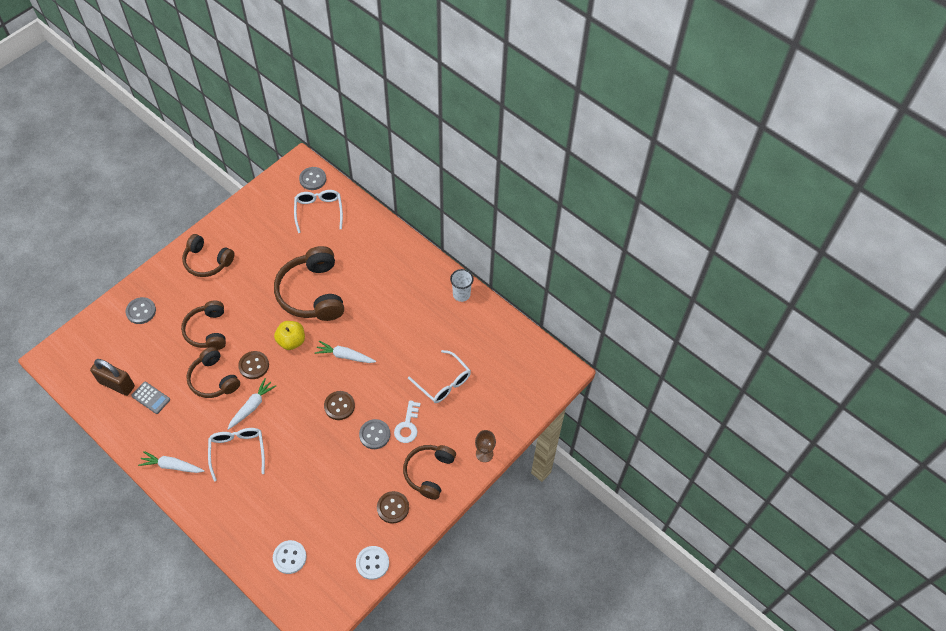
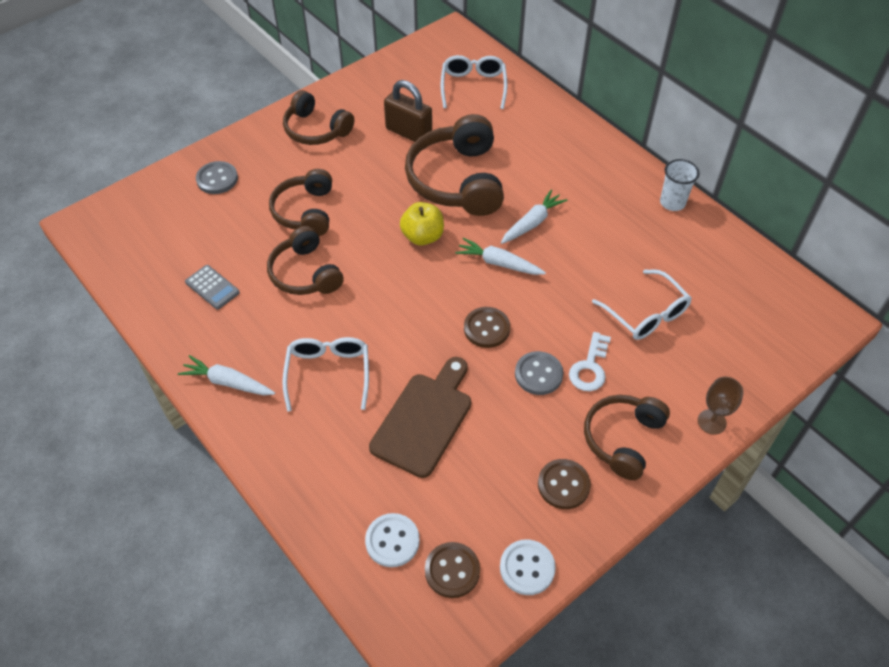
camera: 10 degrees right, 5 degrees down
(117, 384) = (167, 265): brown padlock -> brown padlock (408, 133)
(252, 406) = (357, 315): white carrot -> white carrot (532, 223)
(254, 365) = (365, 262): brown button -> brown button (452, 570)
(303, 475) = (424, 419): none -> brown cutting board
(313, 179) = (468, 51): grey button -> none

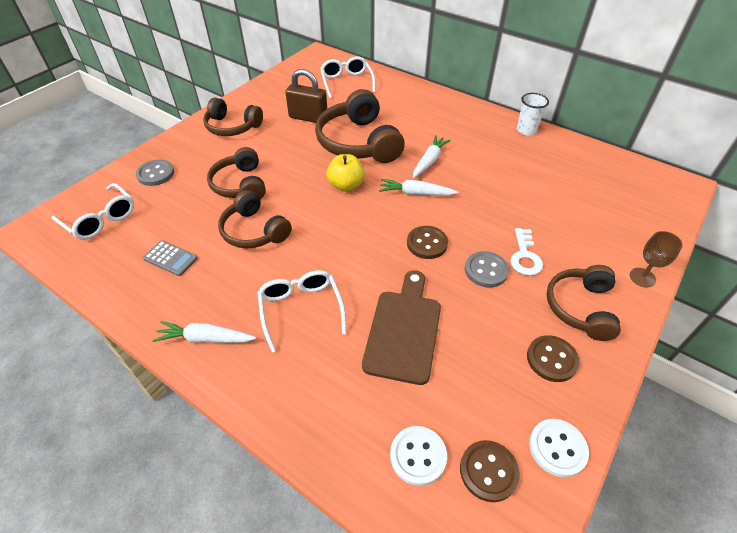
camera: 15 degrees left, 5 degrees down
(646, 314) = (547, 208): white glasses -> white glasses (101, 219)

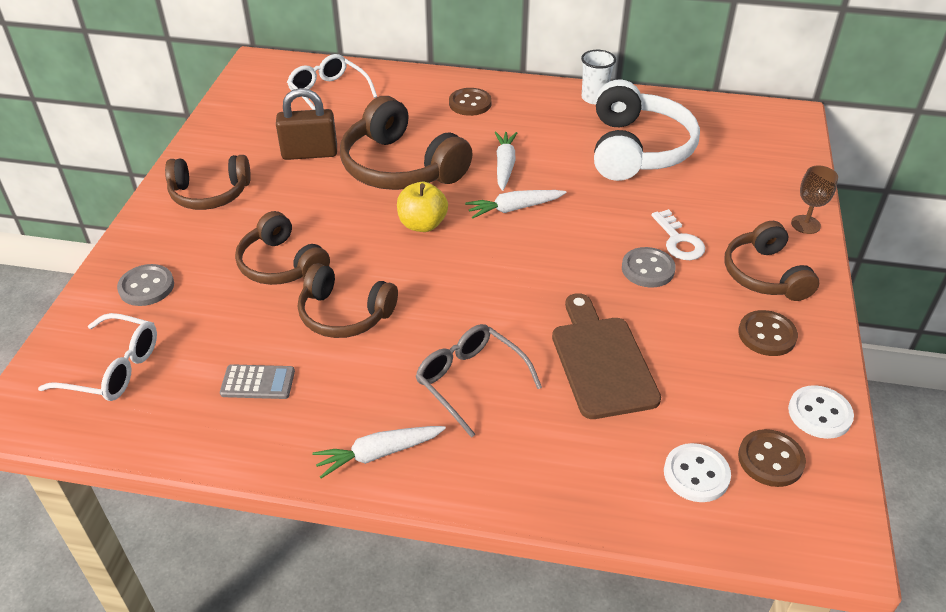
camera: 25 degrees left, 5 degrees down
(301, 309) = (470, 381): white glasses -> grey glasses
(427, 243) = (565, 261): brown button -> brown button (470, 103)
(535, 176) = (636, 149): none -> white headphones

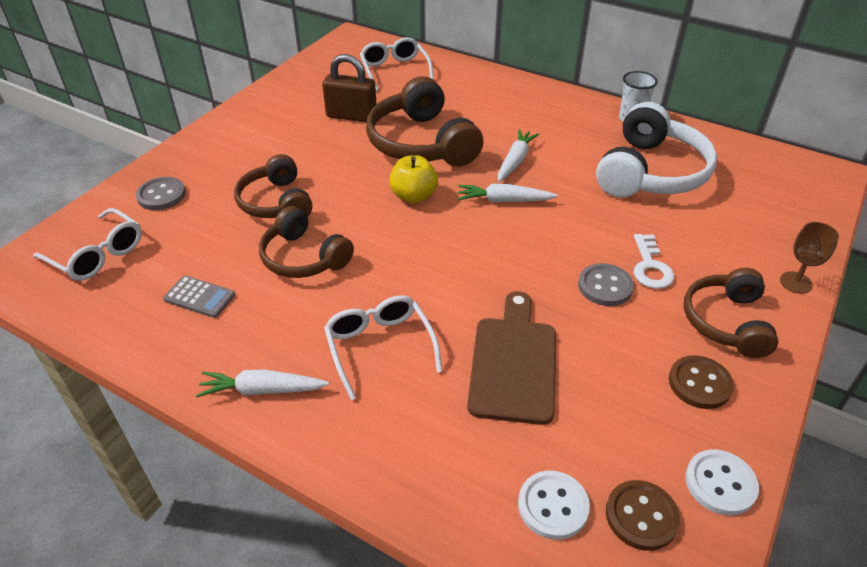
camera: 20 degrees right, 0 degrees up
(210, 193) = (253, 132): brown headphones -> none
(470, 103) = (512, 101): brown button -> none
(470, 381) = (379, 347): grey glasses -> white glasses

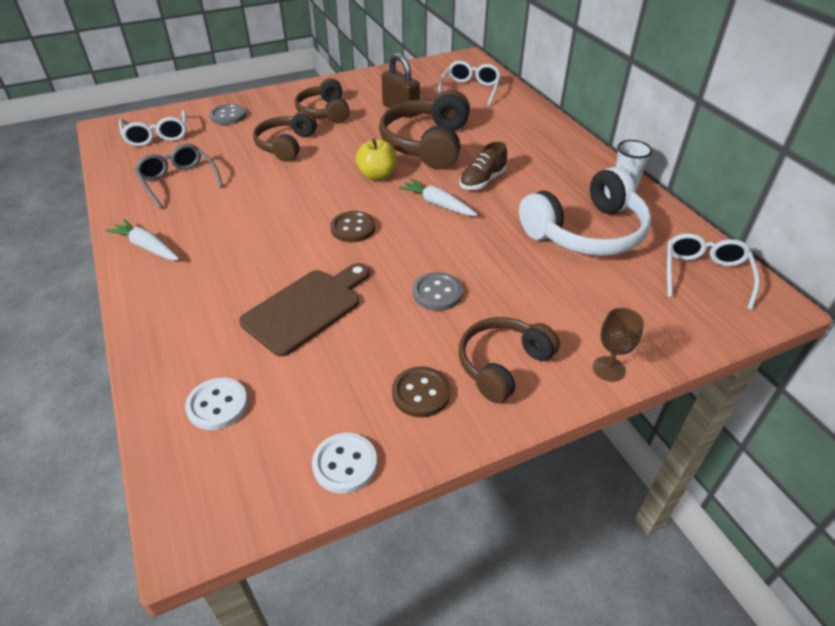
camera: 35 degrees right, 0 degrees up
(199, 297) = (178, 181): grey calculator -> grey glasses
(304, 257) = (261, 184): brown headphones -> brown headphones (325, 112)
(379, 347) = (238, 256): white glasses -> white glasses (704, 274)
(515, 161) = (482, 181): white carrot -> brown shoe
(641, 516) = (263, 447): brown button -> brown button (353, 228)
(650, 266) = (492, 297): white key -> none

